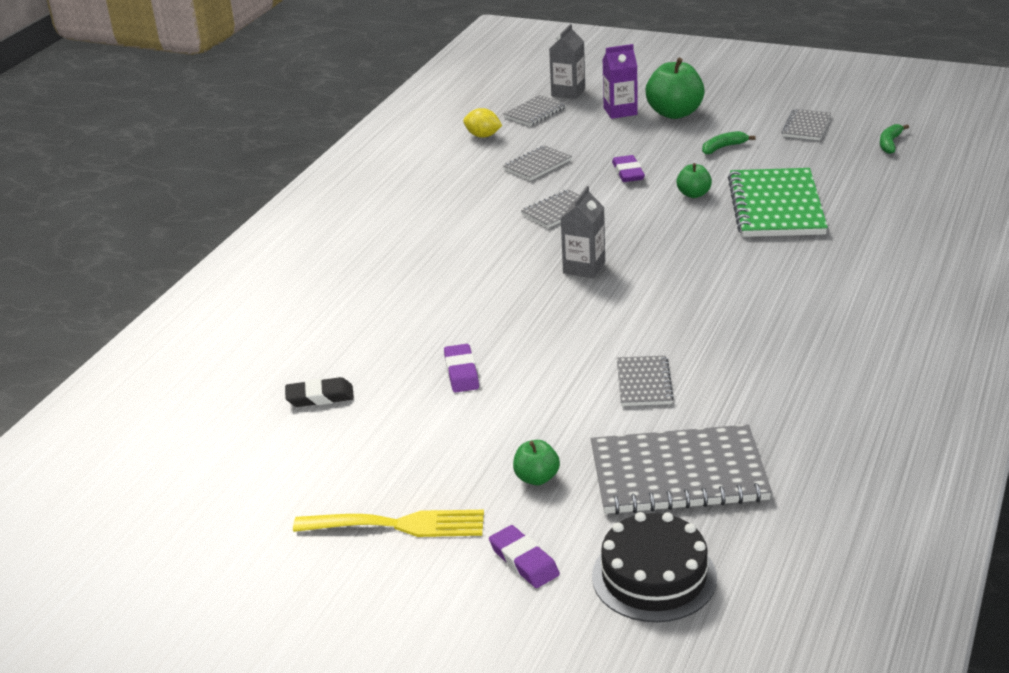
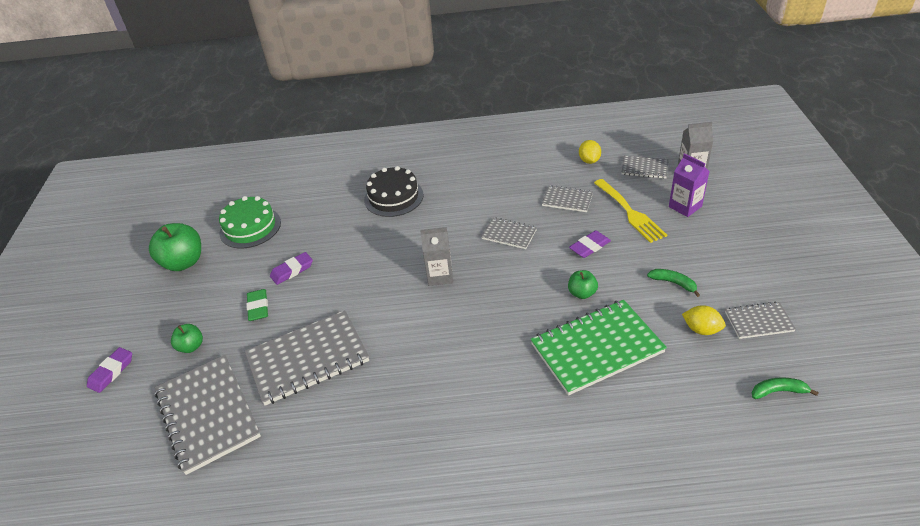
camera: 65 degrees right, 10 degrees up
(320, 397) = (250, 227): black eraser -> green cake
(398, 525) = (139, 307): yellow fork -> yellow fork (630, 212)
(510, 410) = (258, 307): none -> green eraser
(644, 383) = (308, 359): grey notebook -> grey notebook, size x1.96
(654, 577) = (100, 439): black cake -> black cake (393, 197)
(674, 113) = (709, 235): green apple -> green apple (184, 262)
(794, 152) = (701, 329): none -> yellow lemon

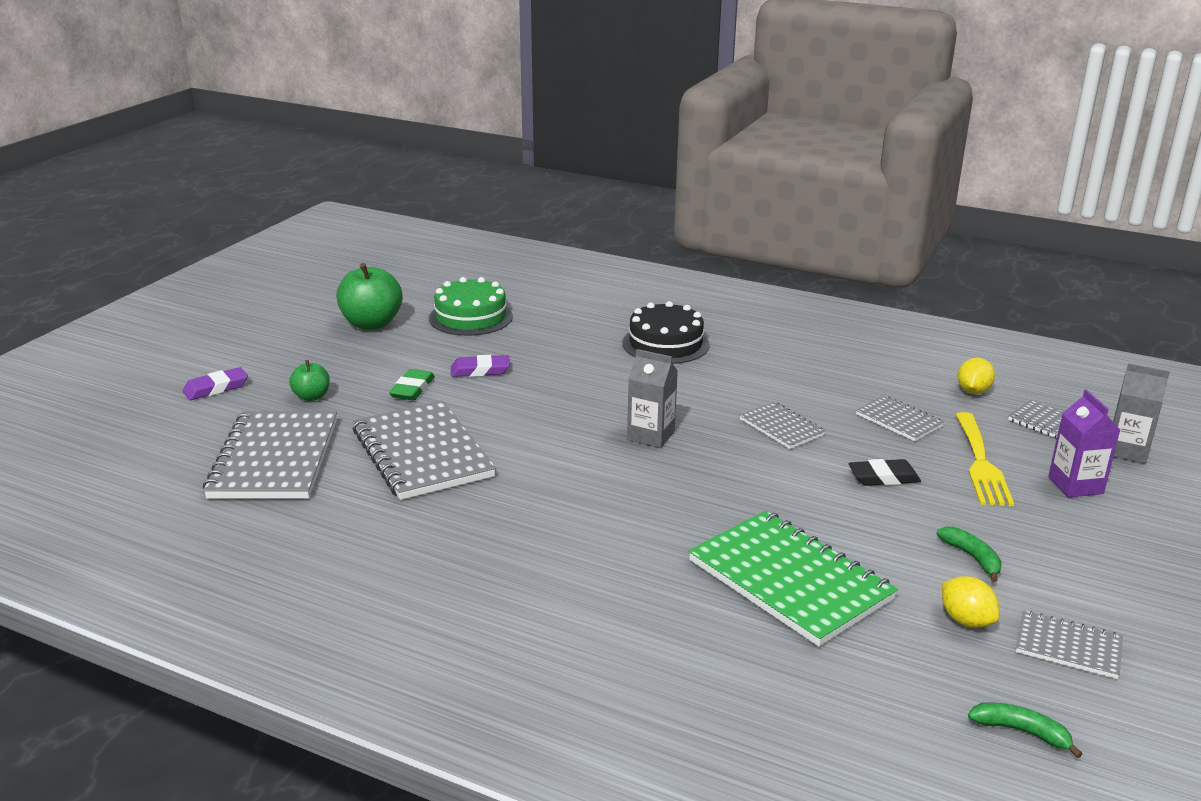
camera: 25 degrees right, 15 degrees down
(308, 359) = (422, 453): grey notebook -> grey notebook turned 60 degrees clockwise
(582, 293) = (824, 519): green apple -> none
(589, 246) = (883, 477): purple eraser -> black eraser
(596, 348) = (789, 580): green notebook -> green notebook turned 45 degrees clockwise

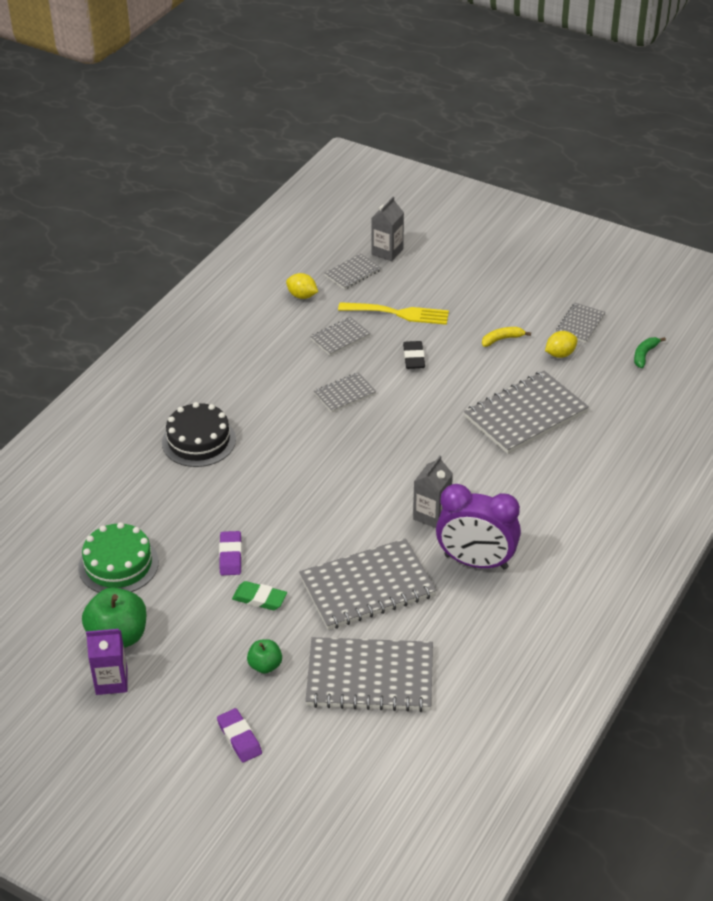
camera: 85 degrees left, 15 degrees up
(460, 533) = (476, 562): none -> purple clock
(651, 436) = (351, 460): grey carton -> grey carton (432, 515)
(789, 580) = (525, 415): green notebook -> grey notebook
(972, 558) = (502, 339): green banana -> yellow banana
(1075, 485) = (426, 282): purple carton -> purple carton (111, 681)

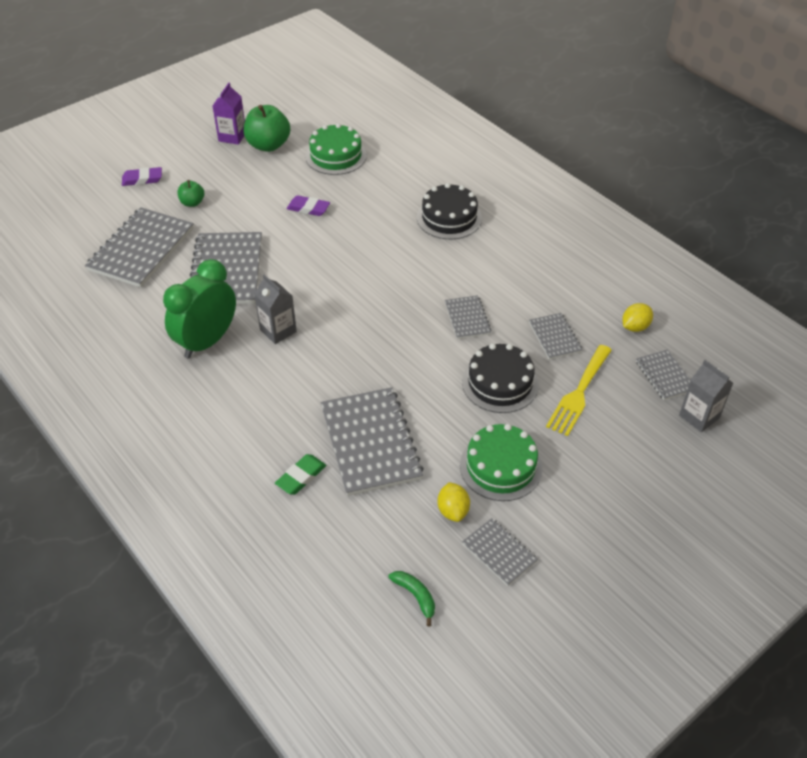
camera: 110 degrees right, 5 degrees up
(259, 599) = (255, 213): green eraser -> green eraser (301, 477)
(413, 358) = (500, 383): black eraser -> black cake
(476, 562) = (207, 341): purple clock -> green clock
(502, 339) = (500, 466): yellow banana -> green cake

